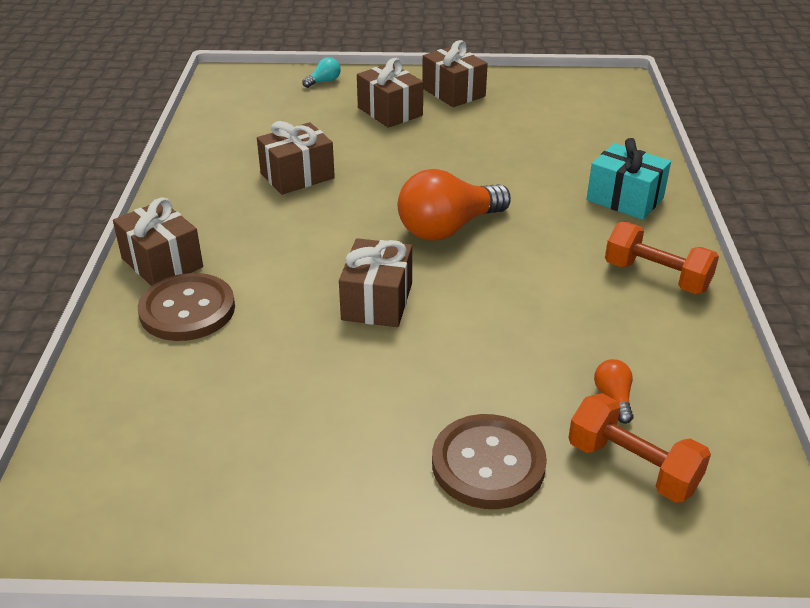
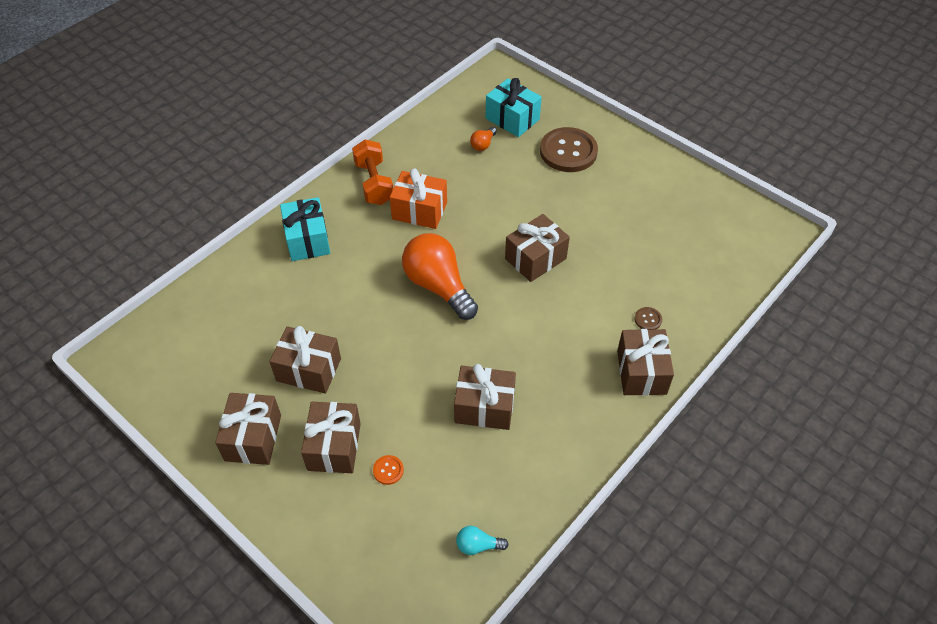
camera: 140 degrees left, 15 degrees up
(187, 310) = (648, 319): brown button -> brown button, size x0.41
(324, 81) = (336, 546): turquoise light bulb -> turquoise light bulb (478, 545)
(333, 118) = (388, 470): none -> orange button
(448, 228) = (438, 286): orange light bulb -> orange light bulb turned 135 degrees counterclockwise
(472, 133) = (309, 369): none -> brown gift
(566, 278) = (419, 211): none -> orange gift
(632, 466) = (512, 119): orange dumbbell -> turquoise gift

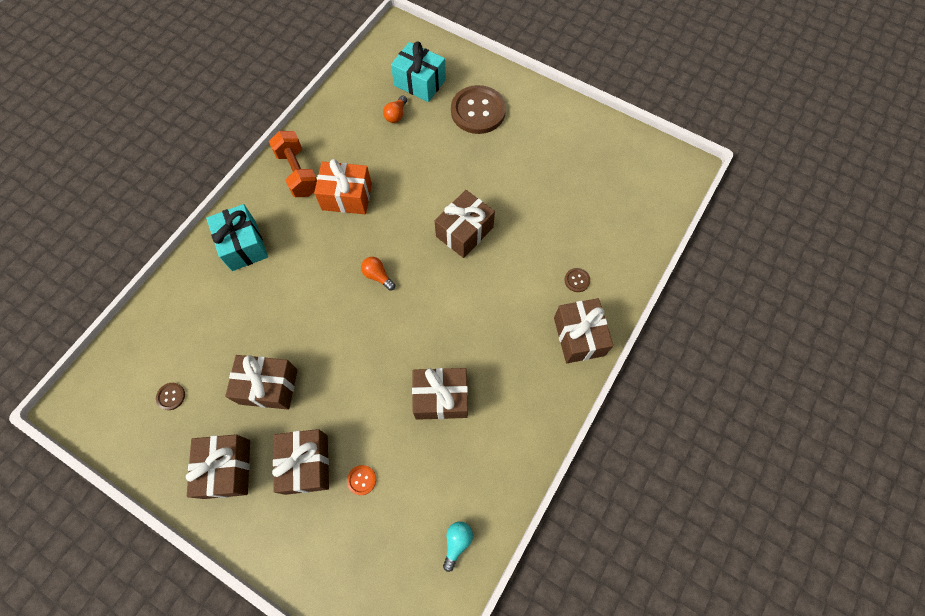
camera: 10 degrees left, 15 degrees up
(210, 364) = (171, 396): none -> brown button
(438, 286) = (378, 276): orange light bulb -> orange light bulb, size x0.43
(478, 545) = (457, 542): turquoise light bulb -> turquoise light bulb turned 120 degrees clockwise

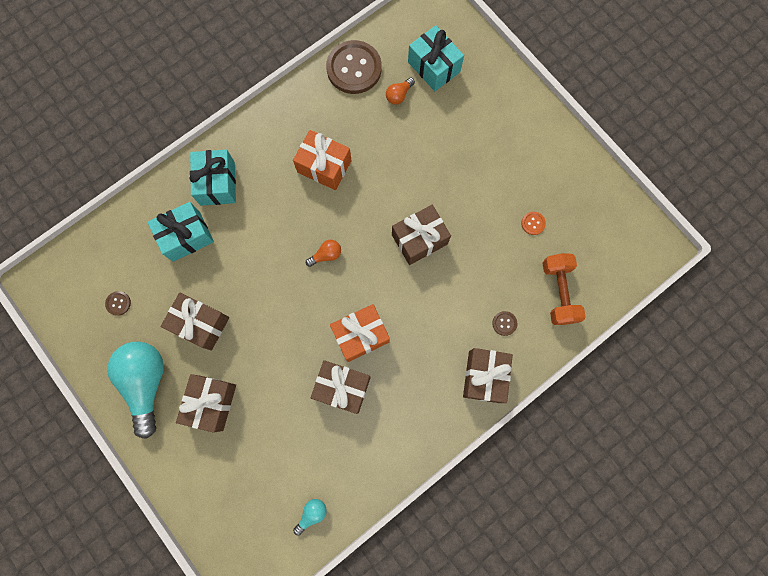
camera: 20 degrees right, 10 degrees up
(226, 305) = (186, 236): none -> turquoise gift
(227, 469) = (146, 383): brown gift -> turquoise light bulb
(298, 173) = (287, 126): orange dumbbell -> orange dumbbell (558, 292)
(361, 480) = (252, 433): orange button -> orange button (533, 223)
(378, 276) = (326, 255): orange light bulb -> orange light bulb turned 90 degrees clockwise
(441, 340) = (361, 335): none -> orange gift
(478, 111) = (479, 117): brown button -> brown button (354, 68)

